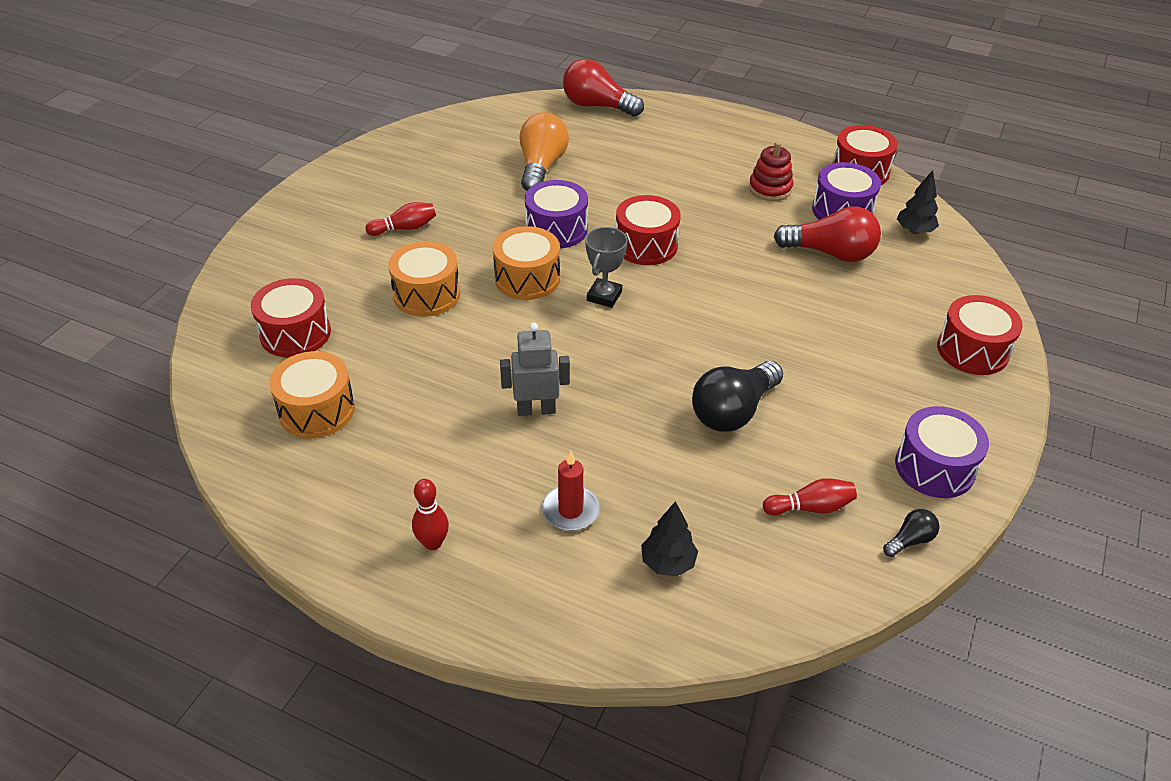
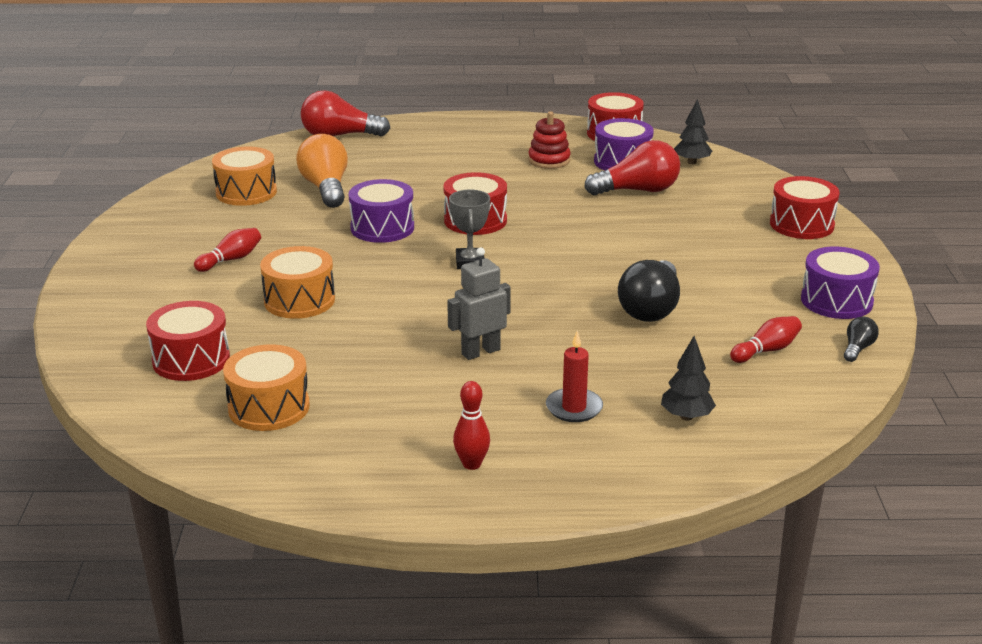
camera: 25 degrees left, 15 degrees down
(527, 278) = (387, 267): orange drum -> orange drum (246, 192)

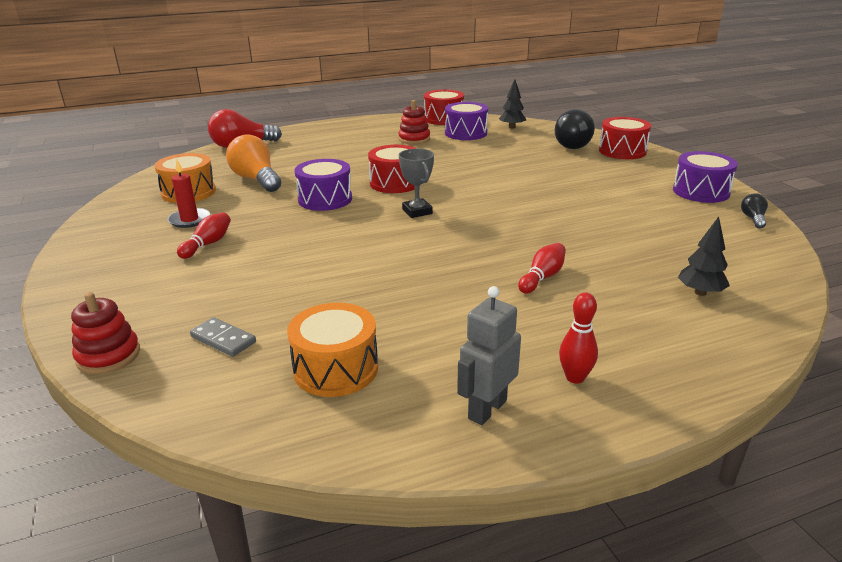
camera: 20 degrees left, 0 degrees up
(91, 353) = (108, 356): none -> red stacking toy
(191, 360) = (223, 339): red drum -> grey domino
(299, 300) = (295, 265): orange drum -> none
(480, 352) = (488, 276): grey robot -> grey robot (487, 409)
(574, 408) = (608, 305): red candle -> red candle (189, 220)
(637, 191) = (494, 148): red light bulb -> none
(651, 308) = (584, 219): black light bulb -> black light bulb (569, 144)
(766, 350) = (696, 232): red bowling pin -> red bowling pin (542, 277)

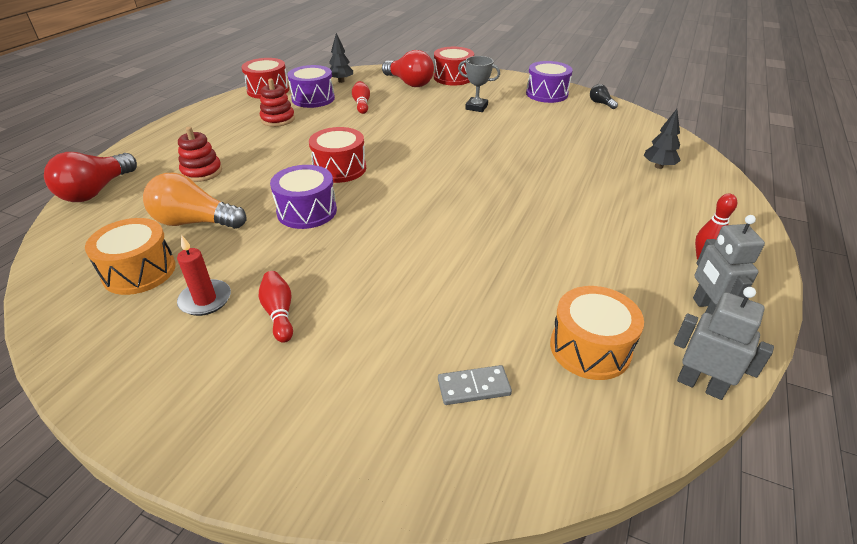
camera: 45 degrees left, 10 degrees up
(108, 356) = (409, 480): red stacking toy -> red stacking toy (202, 172)
(364, 444) = (700, 385): none -> grey robot
(417, 211) = (405, 187): grey trophy -> grey trophy (476, 107)
(542, 277) = (575, 199): red bowling pin -> red bowling pin (361, 104)
(569, 144) = (409, 83): black light bulb -> red light bulb

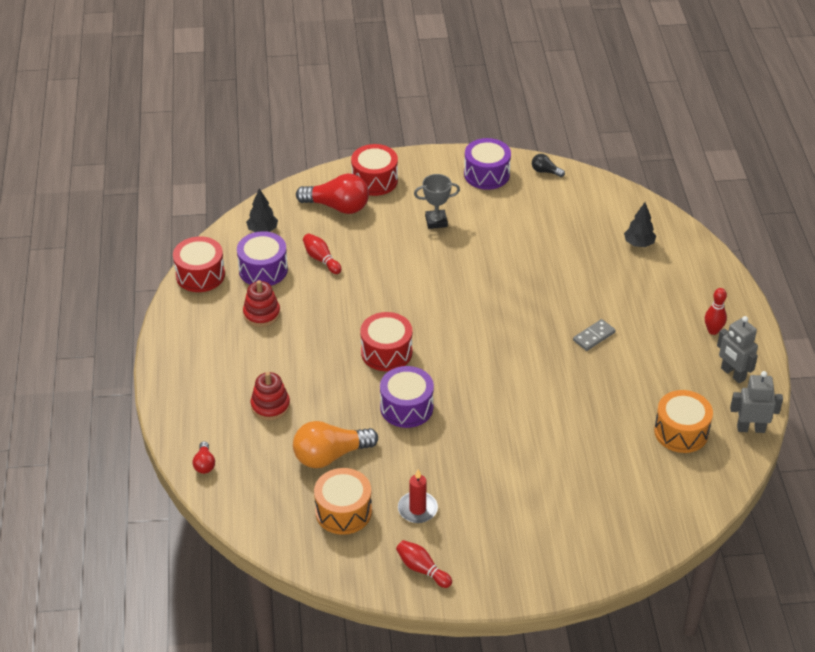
camera: 30 degrees left, 5 degrees up
(96, 191) = (204, 464): red light bulb -> red light bulb, size x0.48
(279, 313) = (477, 495): red bowling pin -> red bowling pin (422, 569)
(474, 387) = (634, 486): grey domino -> grey domino (593, 336)

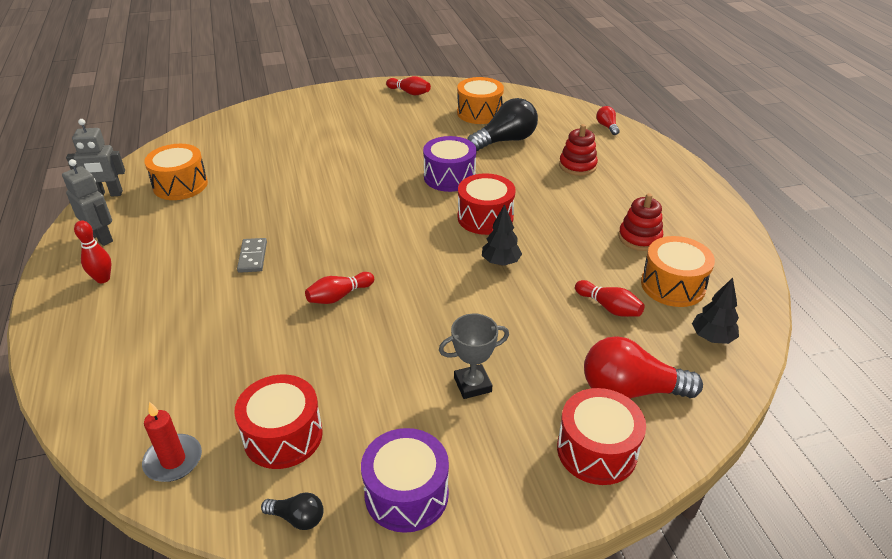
camera: 170 degrees right, 5 degrees down
(200, 275) = (742, 270): red drum -> red drum (283, 436)
(263, 270) = (673, 285): purple drum -> orange drum
(330, 455) = (505, 140): orange light bulb -> black light bulb
(417, 509) = (421, 119): red candle -> red candle (173, 460)
(521, 292) = (339, 296): none -> red bowling pin
(593, 336) = (253, 257): grey domino -> grey domino turned 45 degrees counterclockwise
(639, 244) = (161, 387): black tree -> black tree (500, 262)

